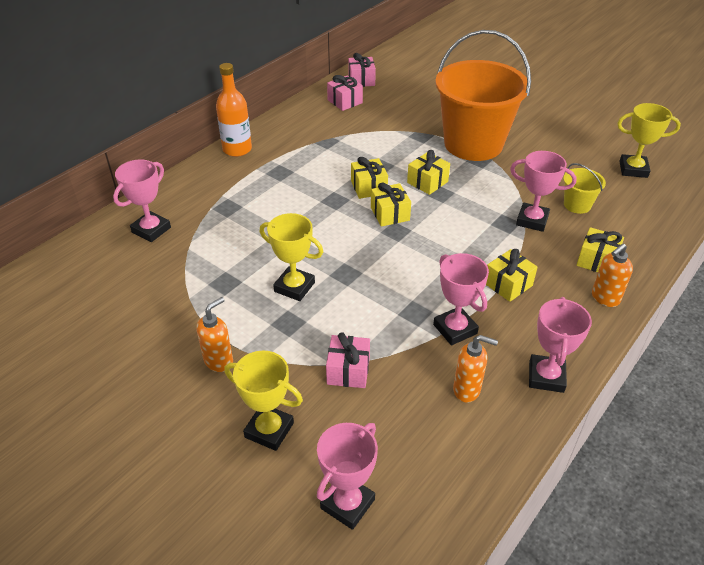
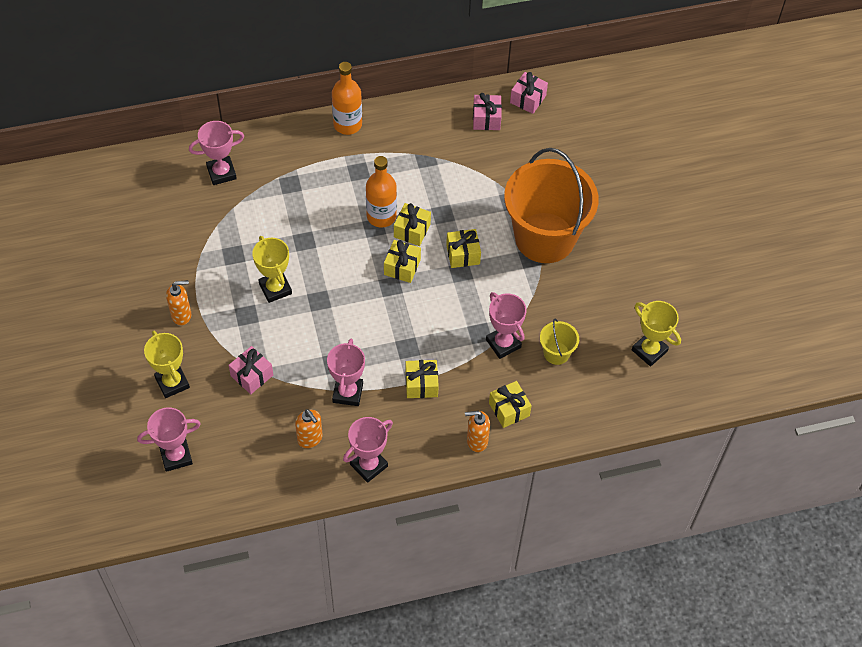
camera: 35 degrees right, 15 degrees up
(332, 191) = (381, 216): none -> orange bottle

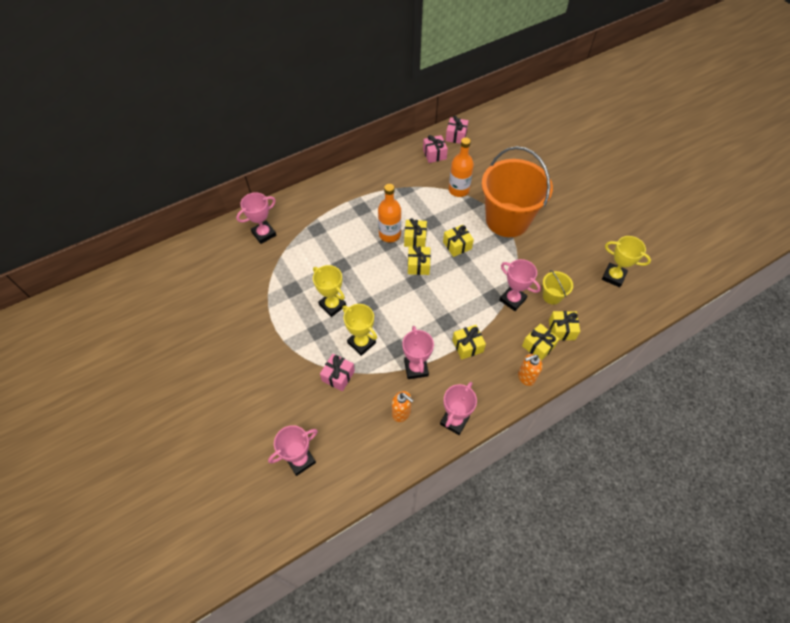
camera: 15 degrees left, 0 degrees up
(172, 382) = (277, 400): yellow trophy -> yellow trophy (361, 343)
(181, 315) = (268, 344): orange soap dispenser -> none
(347, 124) = (342, 180): orange bottle -> orange bottle (458, 190)
(548, 398) = (561, 330): none -> yellow gift

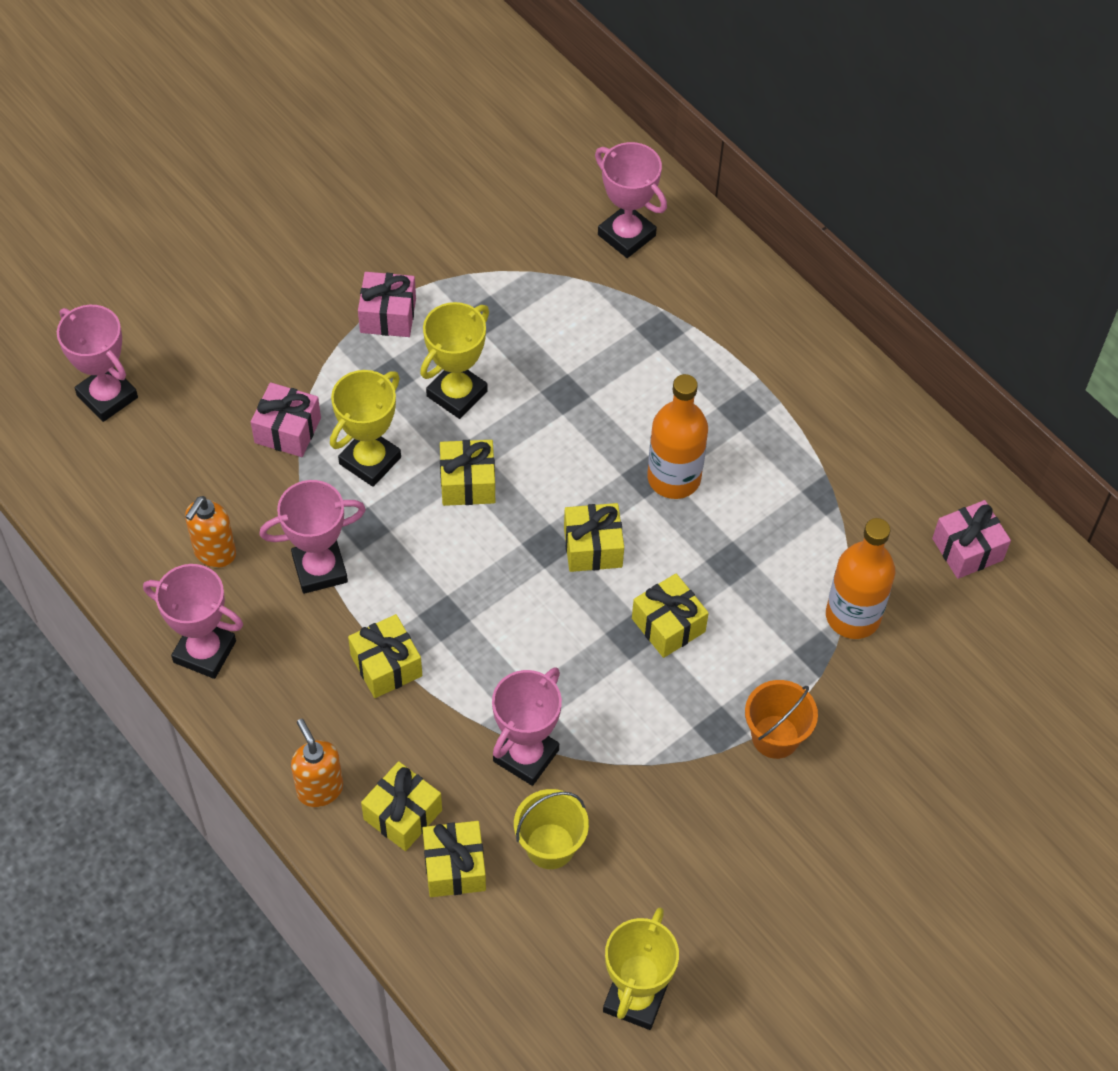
camera: 80 degrees right, 0 degrees up
(415, 238) = (672, 532): yellow gift -> yellow gift (467, 483)
(456, 136) = (1052, 596): pink gift -> pink gift (388, 315)
(507, 220) = (775, 736): orange bucket -> orange bucket, size x0.41

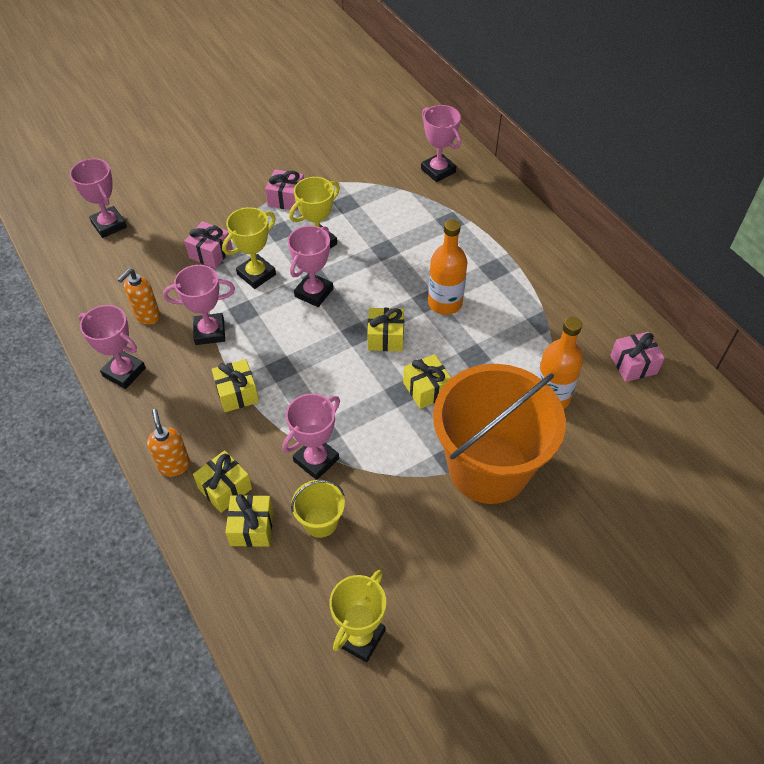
camera: 10 degrees right, 5 degrees down
(467, 483) = (314, 293): yellow gift -> pink trophy
(775, 736) = (488, 468): orange bucket -> orange bucket, size x2.43

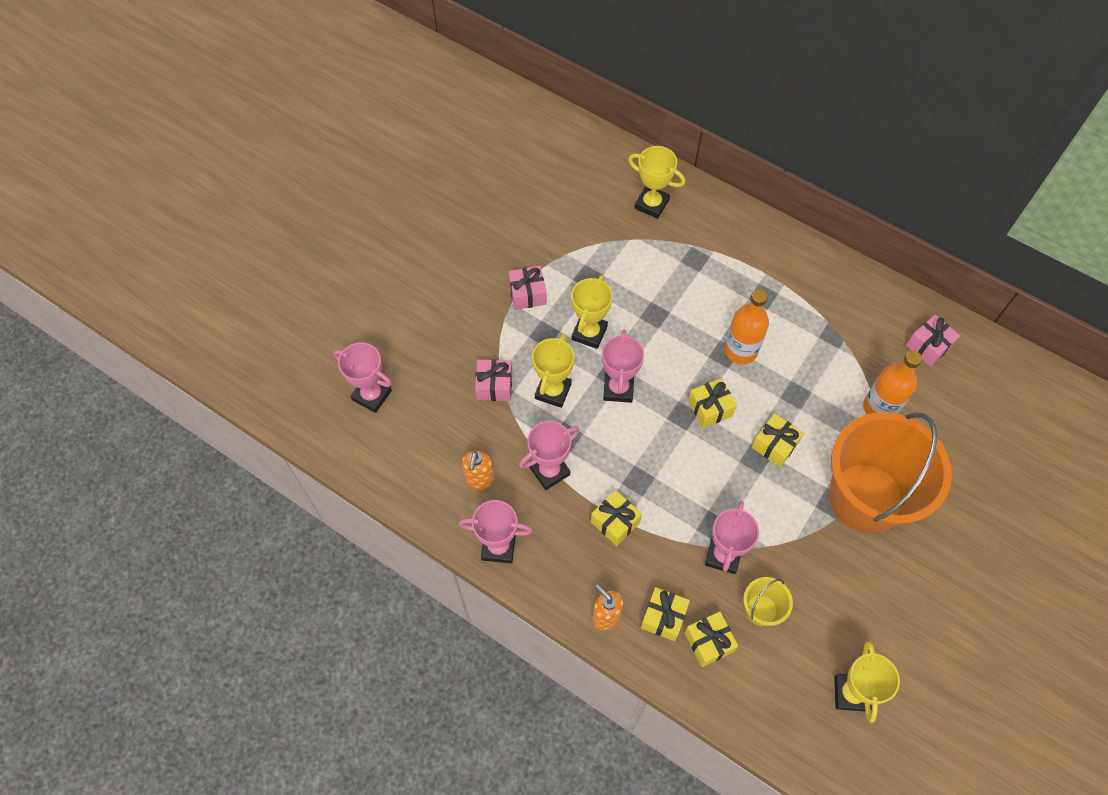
camera: 25 degrees left, 10 degrees up
(438, 171) = (651, 204): pink trophy -> yellow trophy

